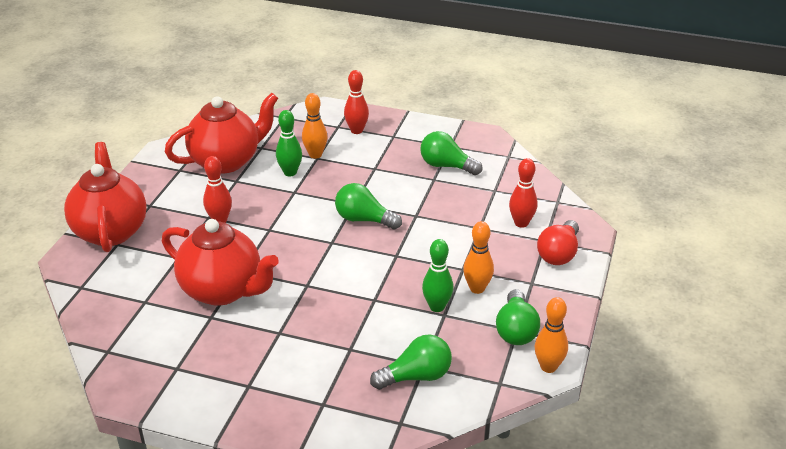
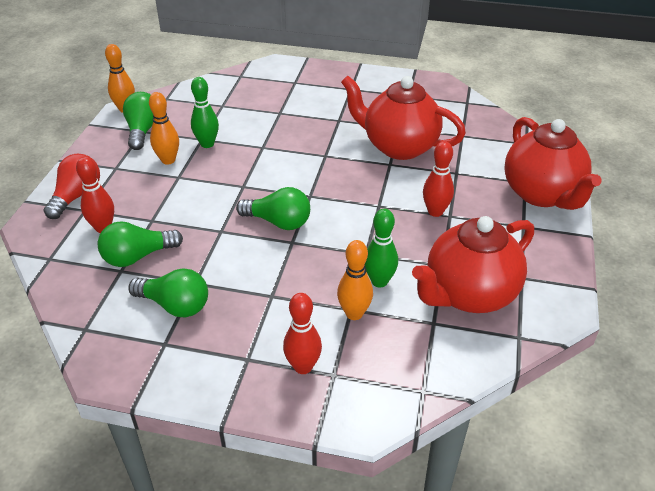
camera: 175 degrees right, 5 degrees up
(416, 376) = (228, 99): green light bulb -> green light bulb (137, 256)

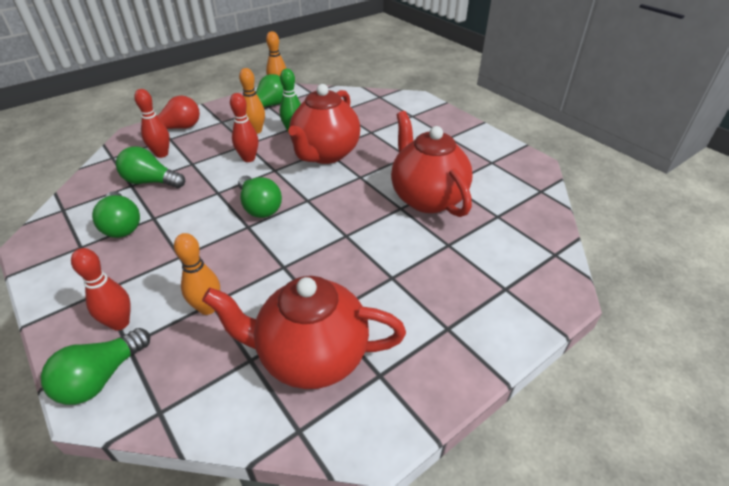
camera: 40 degrees right, 0 degrees up
(350, 404) = (101, 378): none -> green light bulb
(379, 281) = (261, 295): green bowling pin -> none
(435, 212) = (383, 267): red bowling pin -> red bowling pin (248, 158)
(542, 194) = (508, 310): red teapot -> red teapot (325, 154)

